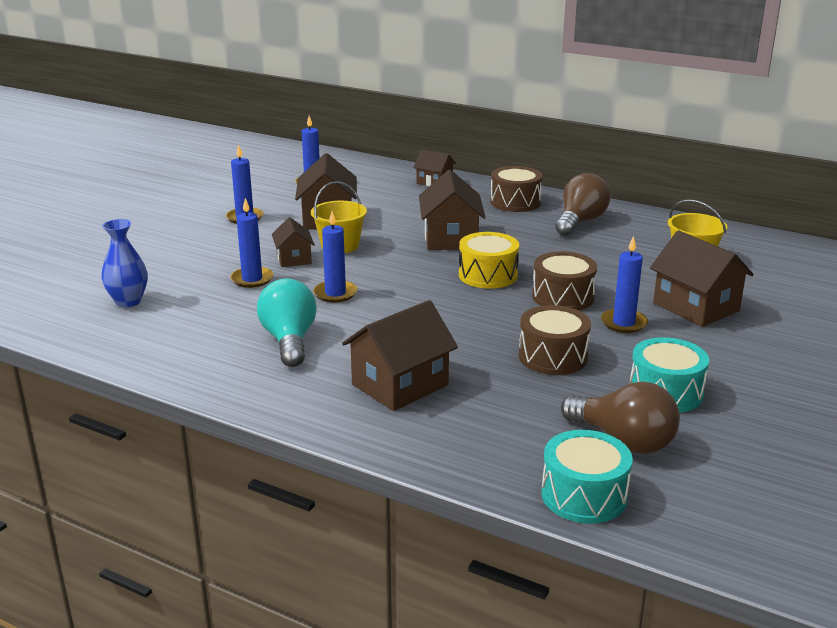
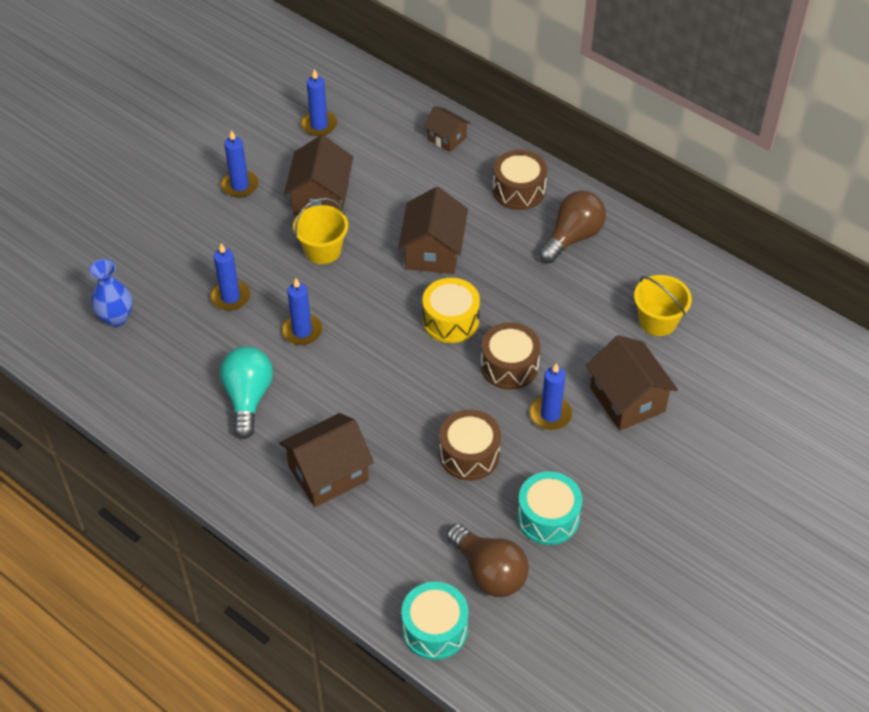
camera: 10 degrees right, 25 degrees up
(294, 258) = (275, 267): brown house -> none

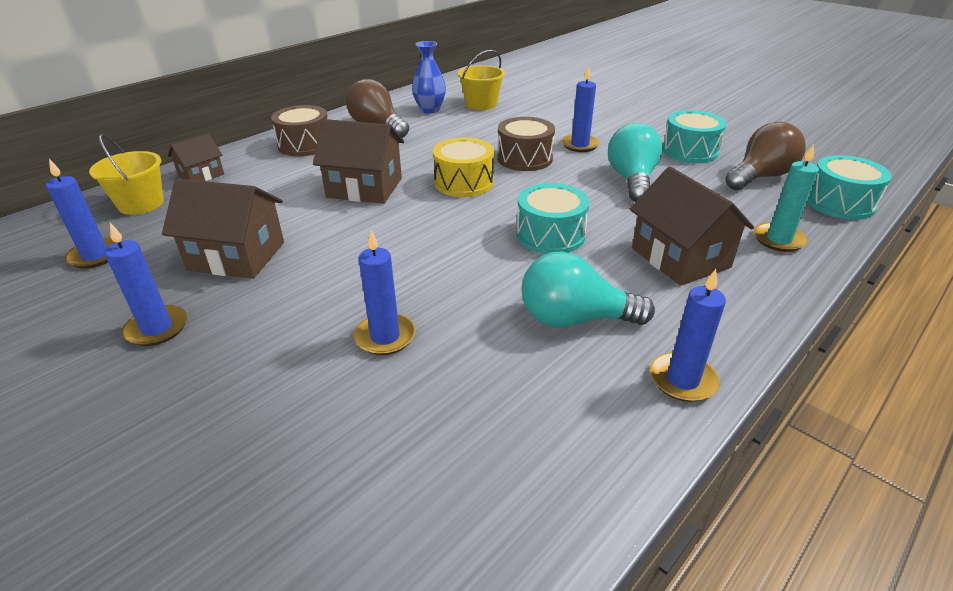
camera: 85 degrees left, 15 degrees down
(116, 318) = (393, 486): blue vase -> blue vase (430, 110)
(302, 331) = (462, 273): blue candle -> blue candle (682, 380)
(323, 250) = (329, 256): yellow bucket -> yellow bucket (141, 204)
(360, 386) = (550, 235): none -> turquoise drum
(360, 554) = (778, 240): none -> turquoise candle
(469, 454) = (632, 180): brown drum -> turquoise light bulb
(627, 399) = (561, 118): brown house -> none

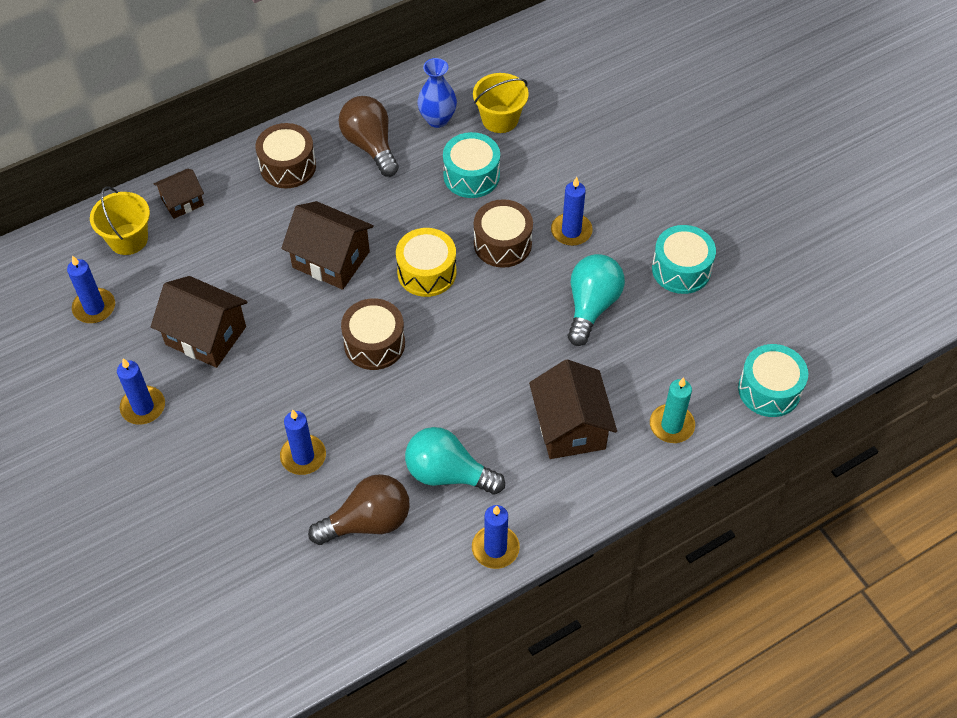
camera: 15 degrees right, 20 degrees up
(433, 233) = (374, 344): none -> brown drum
(550, 235) = (474, 370): turquoise drum -> turquoise drum (471, 176)
(760, 177) = (723, 331): brown light bulb -> brown light bulb (368, 522)

